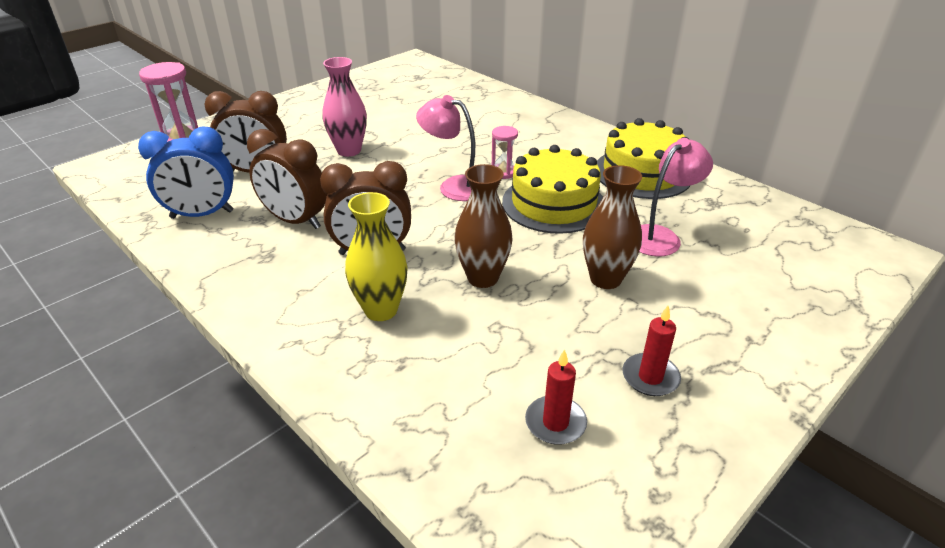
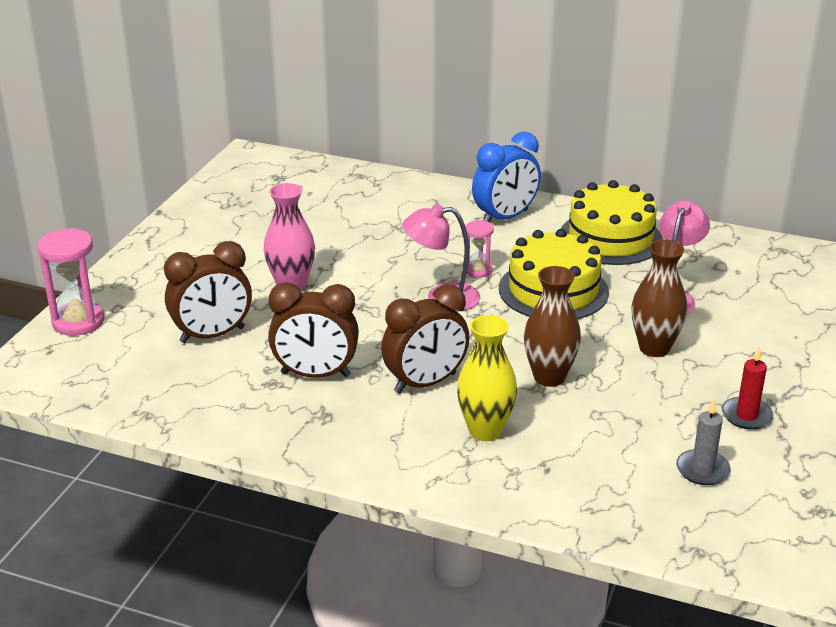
camera: 25 degrees left, 5 degrees down
(202, 214) = (206, 395): blue clock -> blue clock (505, 217)
(555, 423) = (702, 470): red candle -> grey candle

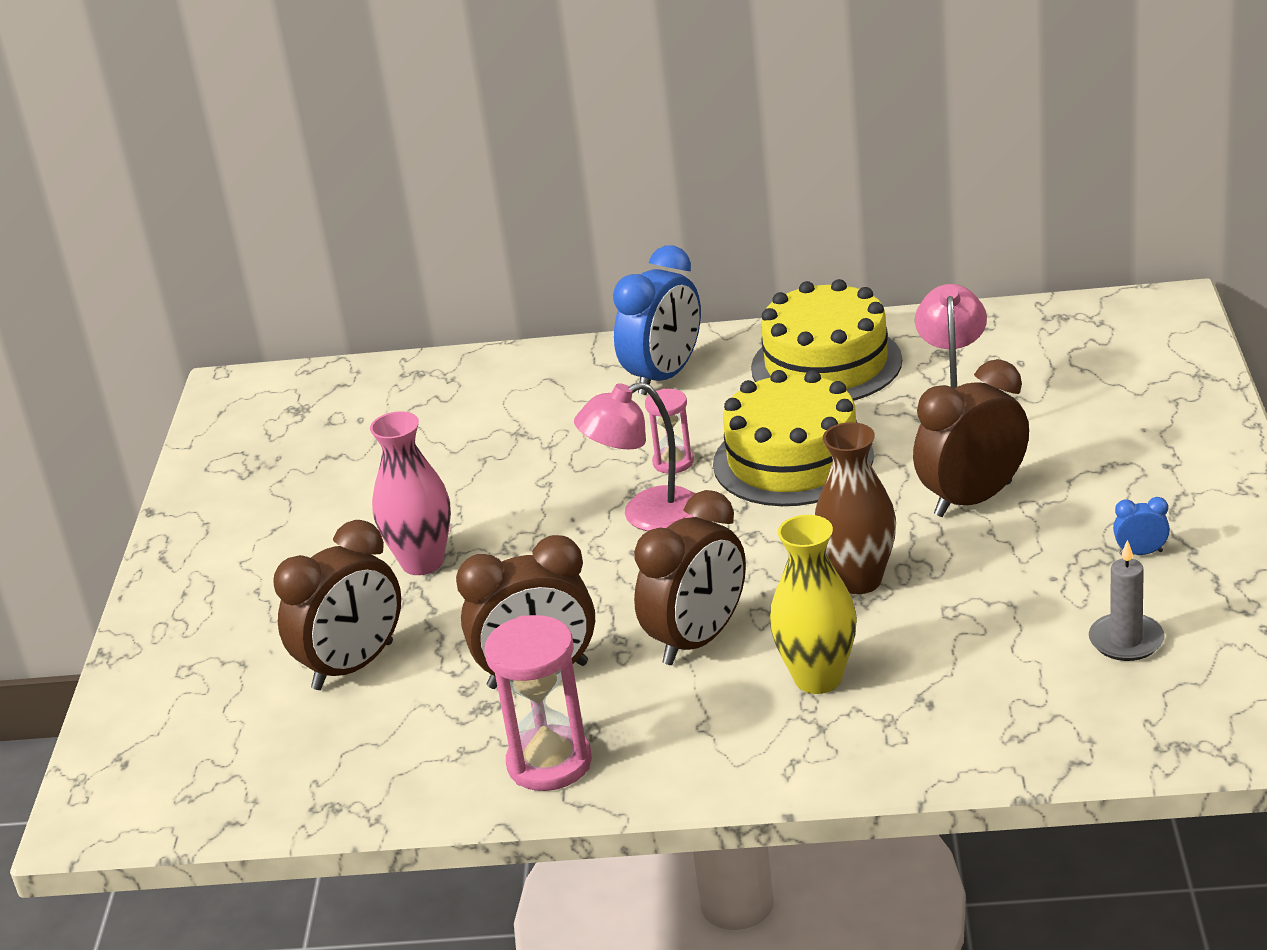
camera: 15 degrees left, 0 degrees up
(78, 322) = (138, 708): pink hourglass -> pink hourglass (549, 763)
(654, 348) = (973, 499): brown vase -> brown clock
(746, 416) = (1141, 553): red candle -> blue clock

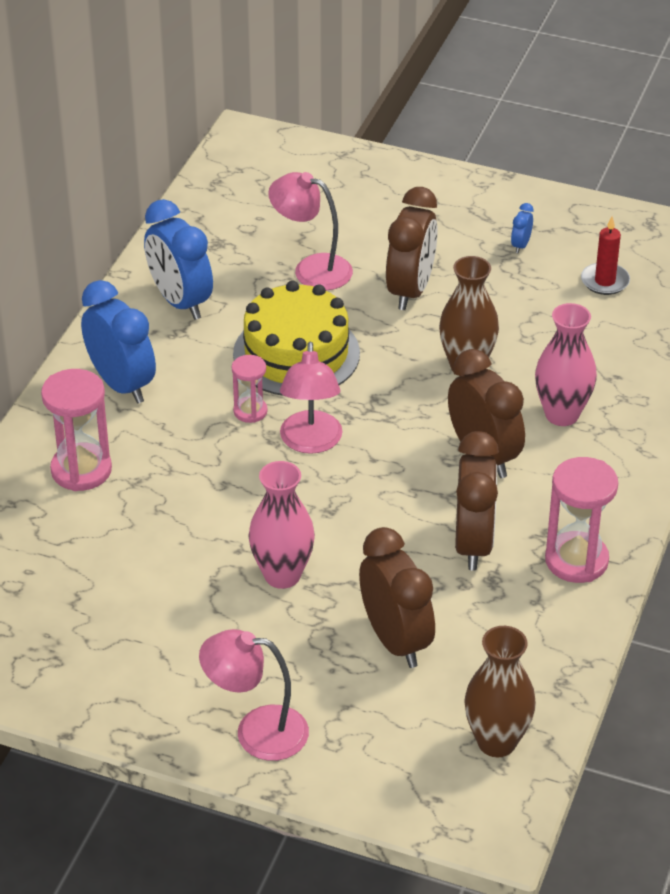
camera: 75 degrees left, 10 degrees up
(187, 617) = (256, 731): none -> pink lamp
(221, 783) = (496, 742): none -> brown vase
(519, 398) = (81, 470): none -> pink hourglass
(818, 678) = (562, 414): yellow vase -> pink vase
(826, 364) = (180, 302): yellow cake -> blue clock
(973, 499) = (410, 290): brown clock -> brown clock turned 150 degrees counterclockwise
(1126, 640) = (605, 281): grey candle -> red candle

